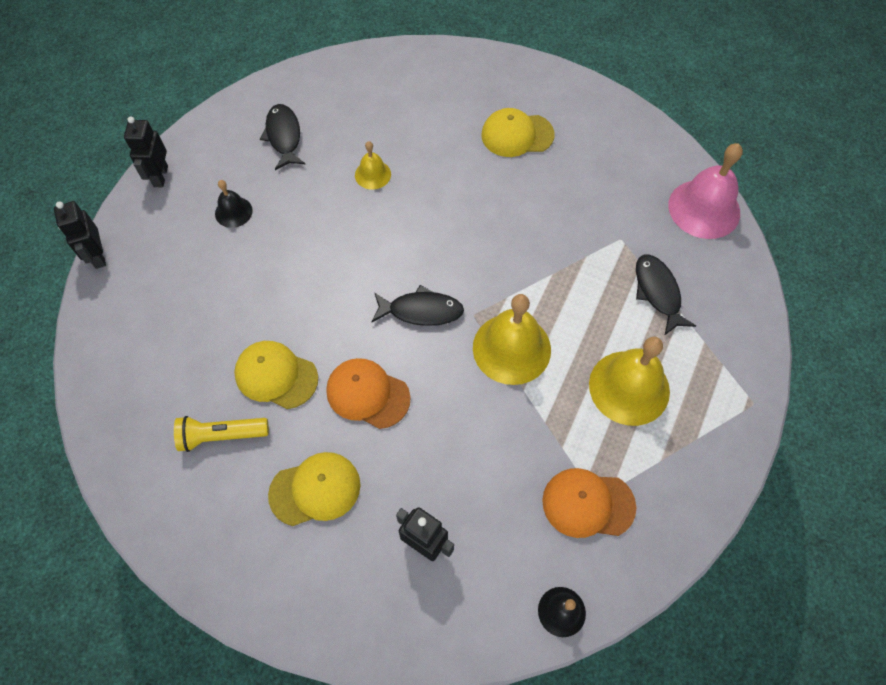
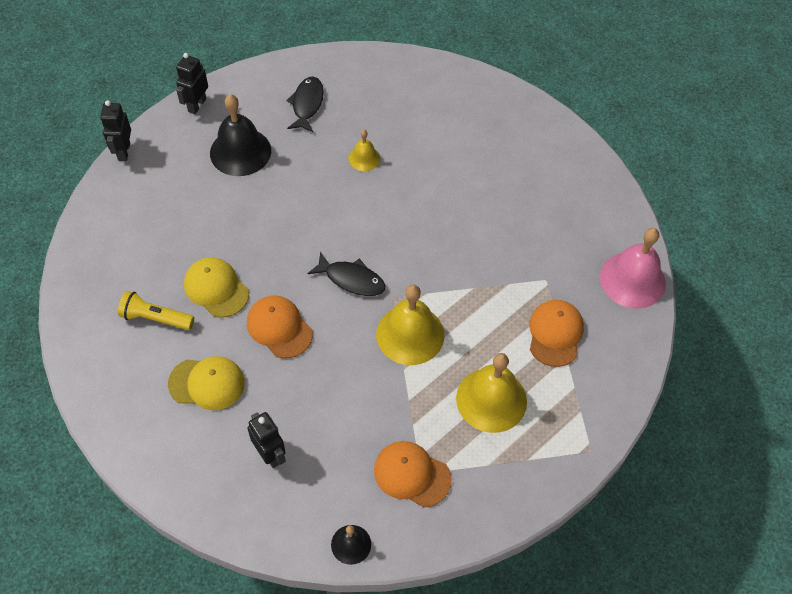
camera: 20 degrees right, 5 degrees down
(233, 212) = (240, 151): black bell -> black bell, size x1.92
(517, 135) = (500, 165): yellow cap -> none
(657, 292) = (555, 334): black fish -> orange cap

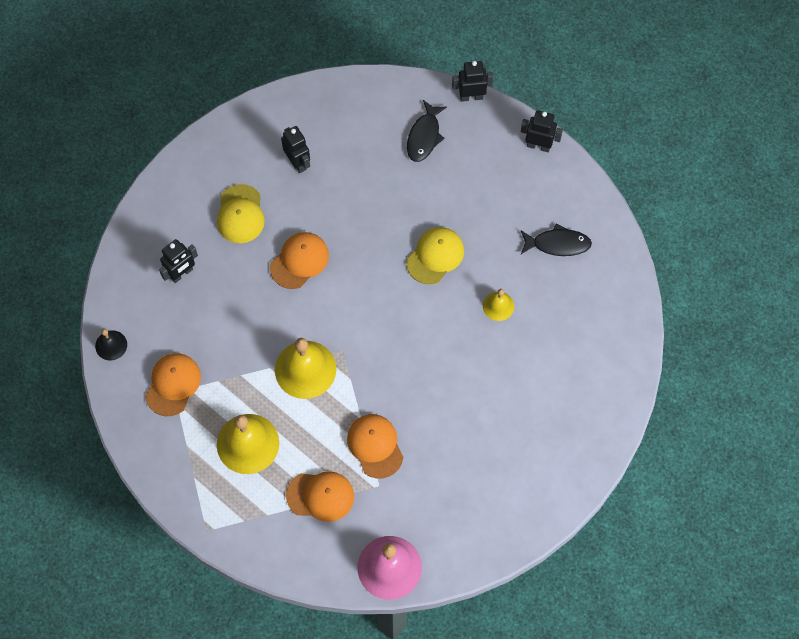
camera: 85 degrees right, 10 degrees up
(156, 318) = (297, 162): yellow flashlight -> black robot
(216, 288) = (333, 203): yellow cap -> yellow cap (435, 256)
(240, 151) = (488, 195): black bell -> none
(351, 279) = (356, 313): black fish -> black fish (424, 136)
(503, 278) = (375, 446): none -> orange cap

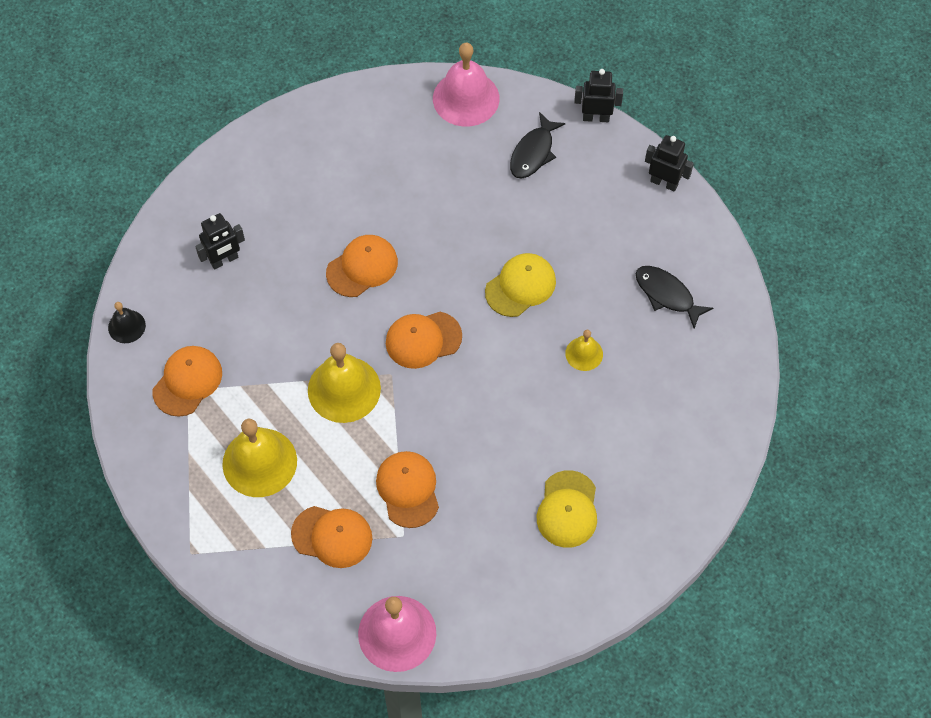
camera: 10 degrees right, 5 degrees down
(240, 214) = (305, 205): yellow cap -> yellow cap (567, 509)
(297, 162) = (382, 159): black robot -> none
(358, 96) = (466, 98): none -> pink bell
(363, 316) = (423, 340): none -> orange cap
(558, 244) = (667, 295): black fish -> black fish turned 150 degrees counterclockwise

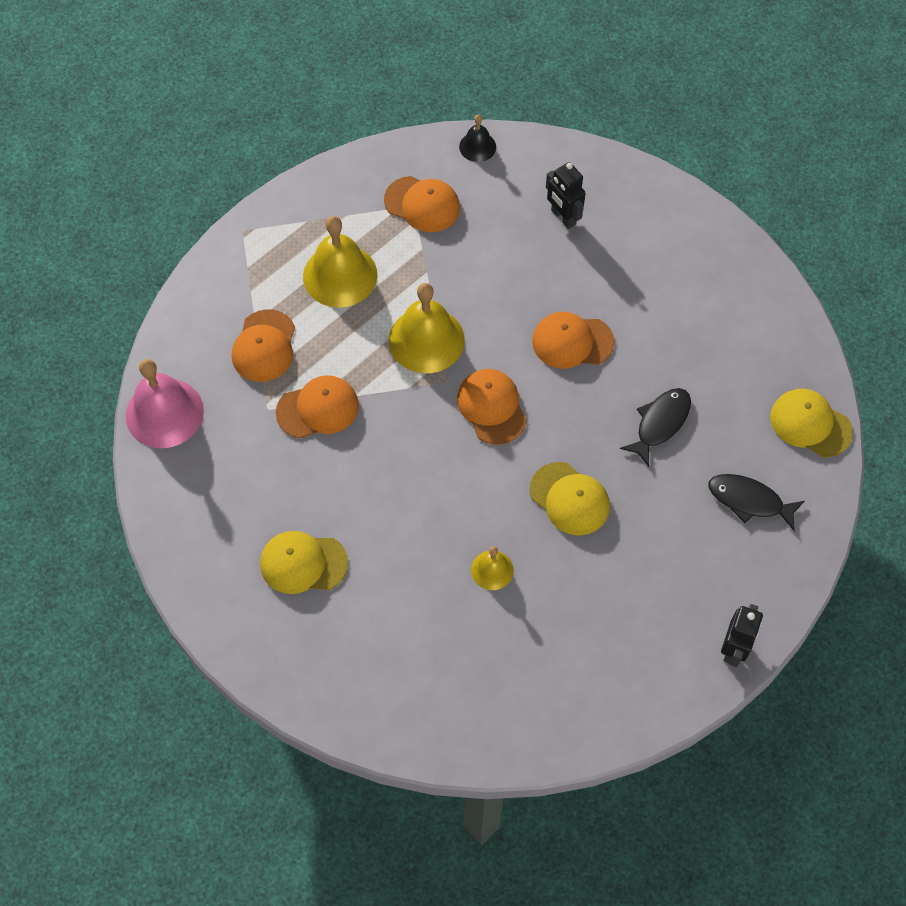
camera: 85 degrees right, 0 degrees up
(362, 267) = (572, 342): orange cap -> orange cap turned 135 degrees clockwise
(466, 98) = (810, 424): pink bell -> yellow cap
(596, 117) = (812, 567): black robot -> none
(667, 295) = (579, 657): black fish -> black fish (660, 423)

